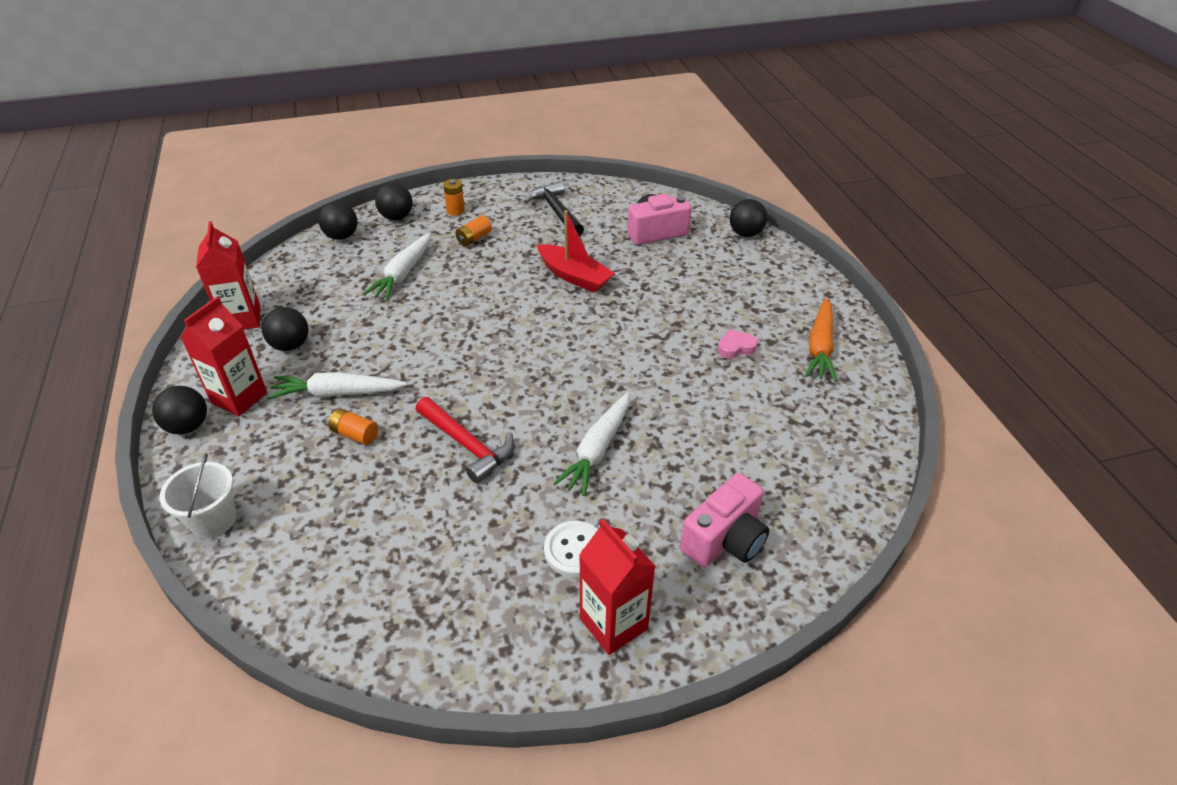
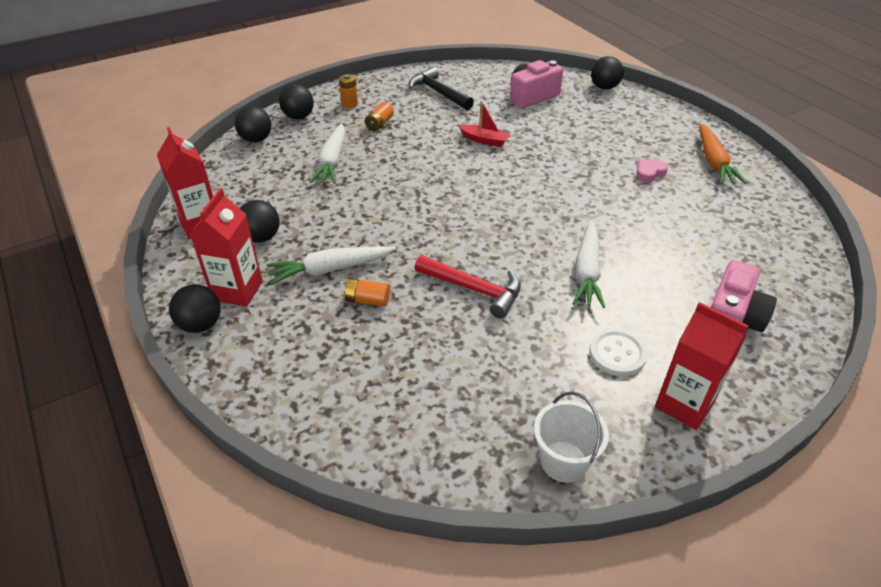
camera: 15 degrees left, 0 degrees up
(213, 520) = (274, 400): white bucket -> white bucket (563, 461)
(574, 276) = (485, 140): red boat -> red boat, size x0.66

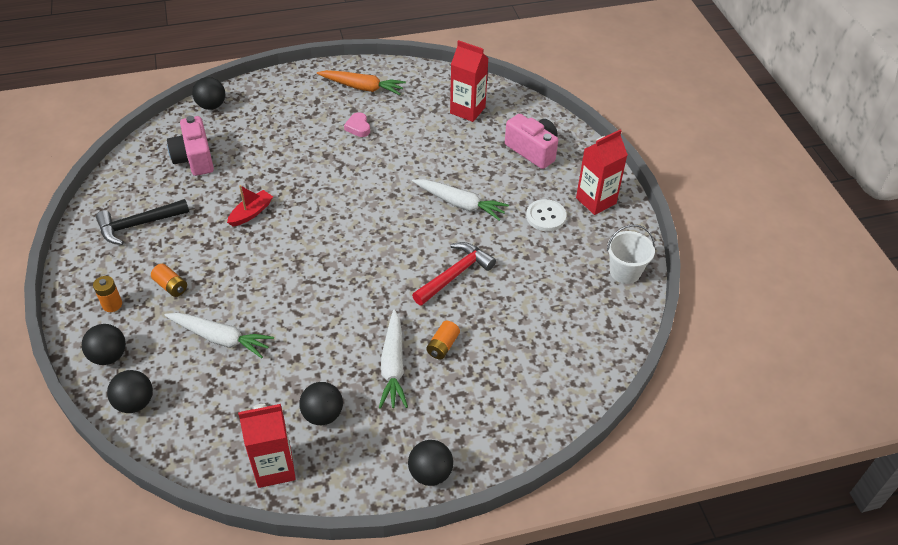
camera: 75 degrees left, 5 degrees up
(237, 290) = (394, 441): red carton -> red carton (467, 110)

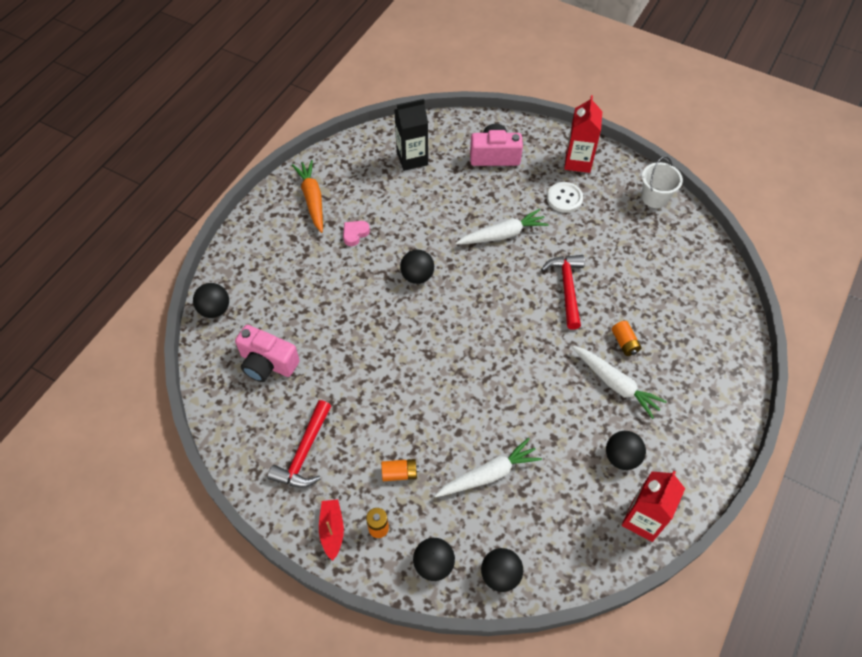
camera: 45 degrees left, 10 degrees up
(138, 224) = (304, 452): black hammer -> red hammer
(251, 213) = (374, 366): red boat -> red boat (332, 530)
(358, 127) = (355, 234): pink heart -> pink heart turned 105 degrees clockwise
(362, 87) = (312, 199): orange carrot -> orange carrot turned 75 degrees counterclockwise
(430, 473) = (725, 429): black ball -> black ball (417, 276)
(467, 110) = (412, 158): red carton -> black carton

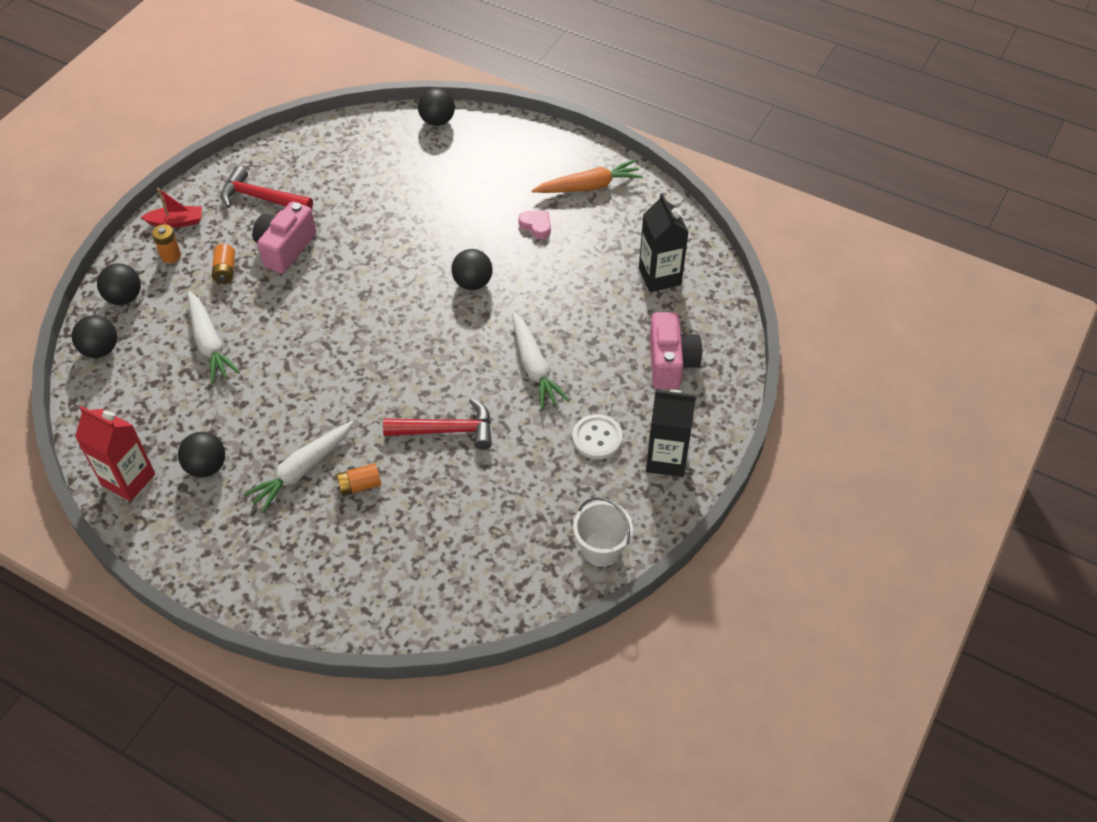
camera: 90 degrees right, 5 degrees down
(267, 363) = (367, 165): pink camera -> pink camera (285, 248)
(578, 161) = (666, 459): red carton -> black carton

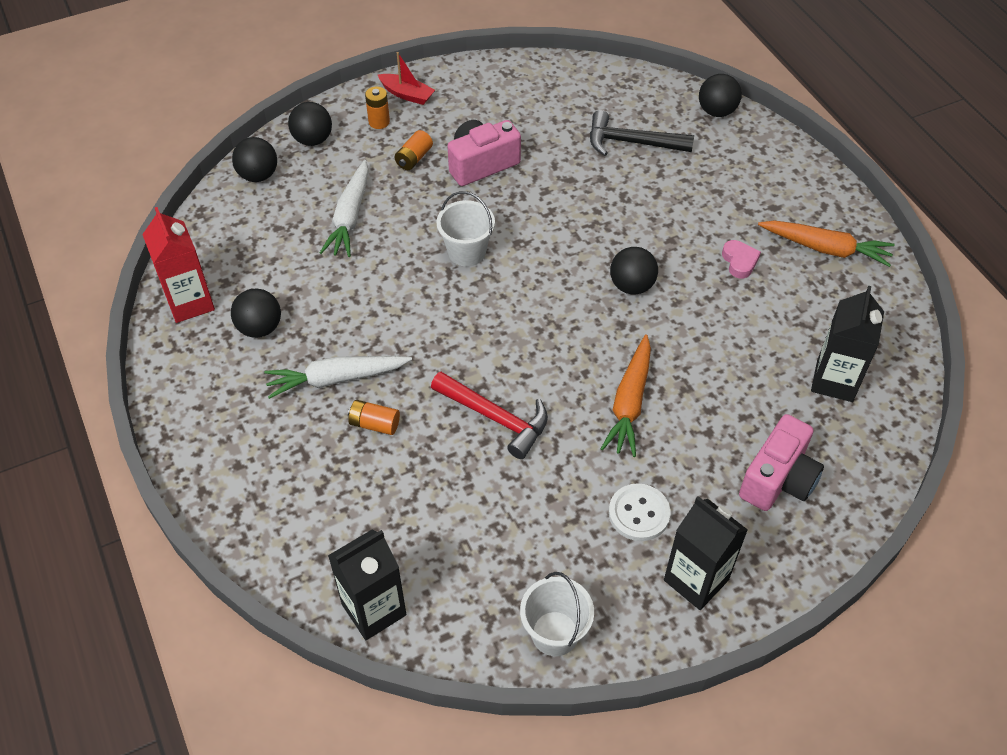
camera: 35 degrees right, 0 degrees up
(261, 198) = (496, 108): red hammer -> none
(328, 322) = (466, 252): none -> white bucket
(391, 175) = (632, 142): none -> black hammer
(464, 611) = (374, 609): none -> black carton
(534, 367) = (629, 403): white carrot -> orange carrot

